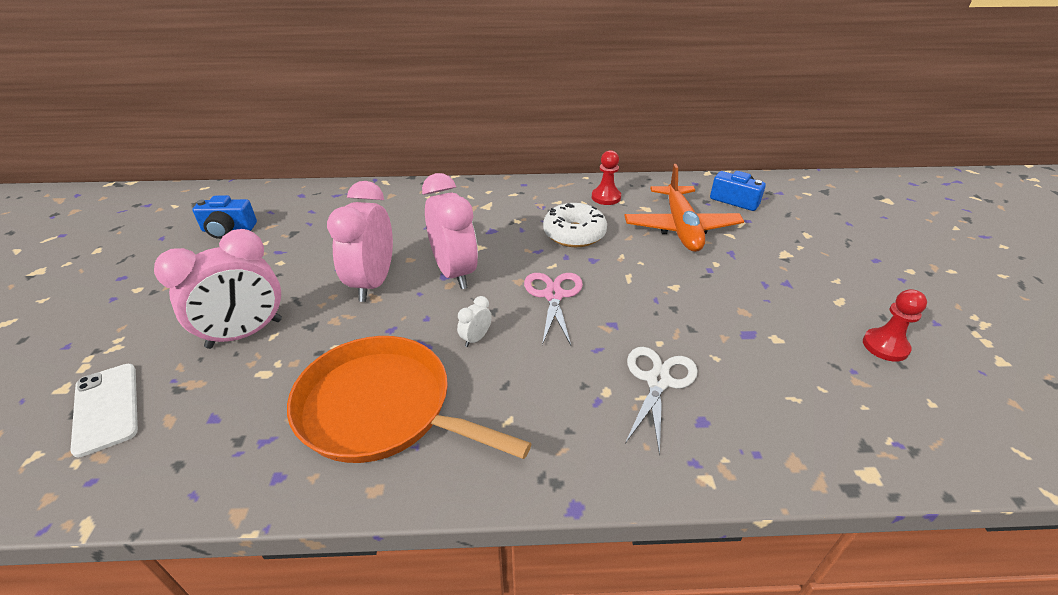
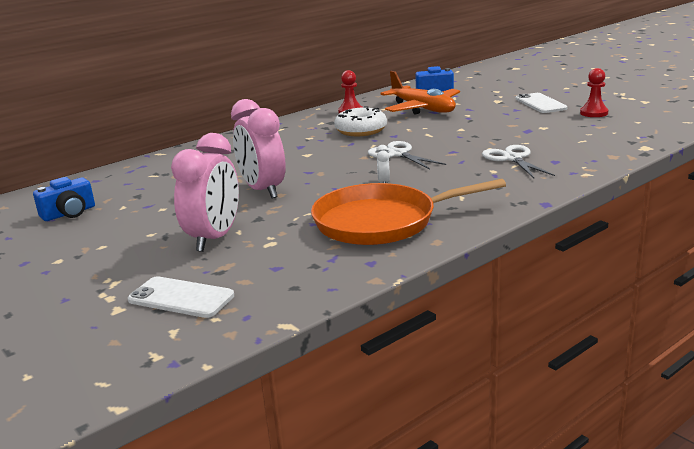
camera: 35 degrees left, 15 degrees down
(455, 272) = (313, 168): pink clock -> none
(553, 295) = (398, 154): pink scissors -> white scissors
(833, 287) = (540, 104): none -> white phone

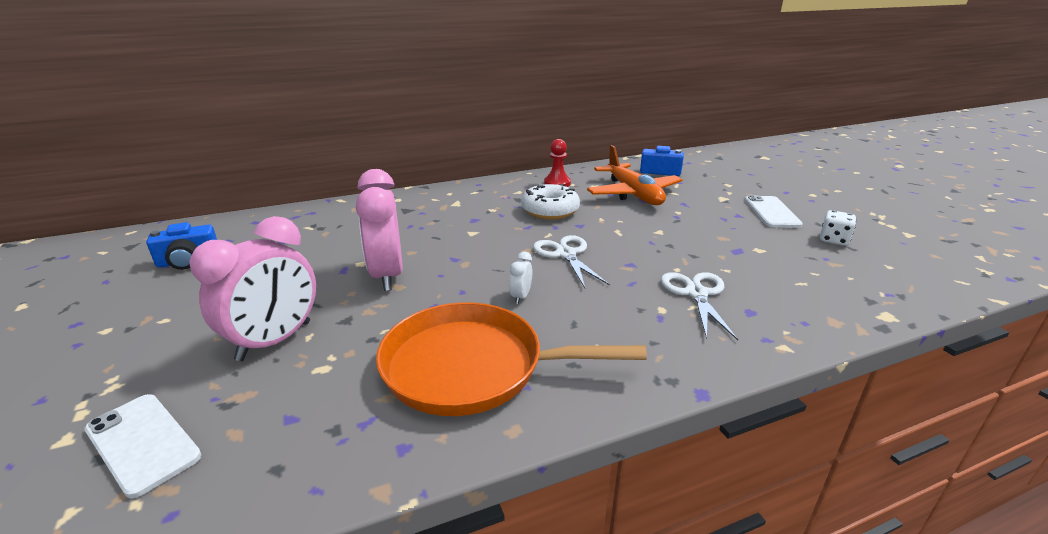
camera: 15 degrees right, 5 degrees up
(594, 113) = (833, 240): red pawn -> white dice

